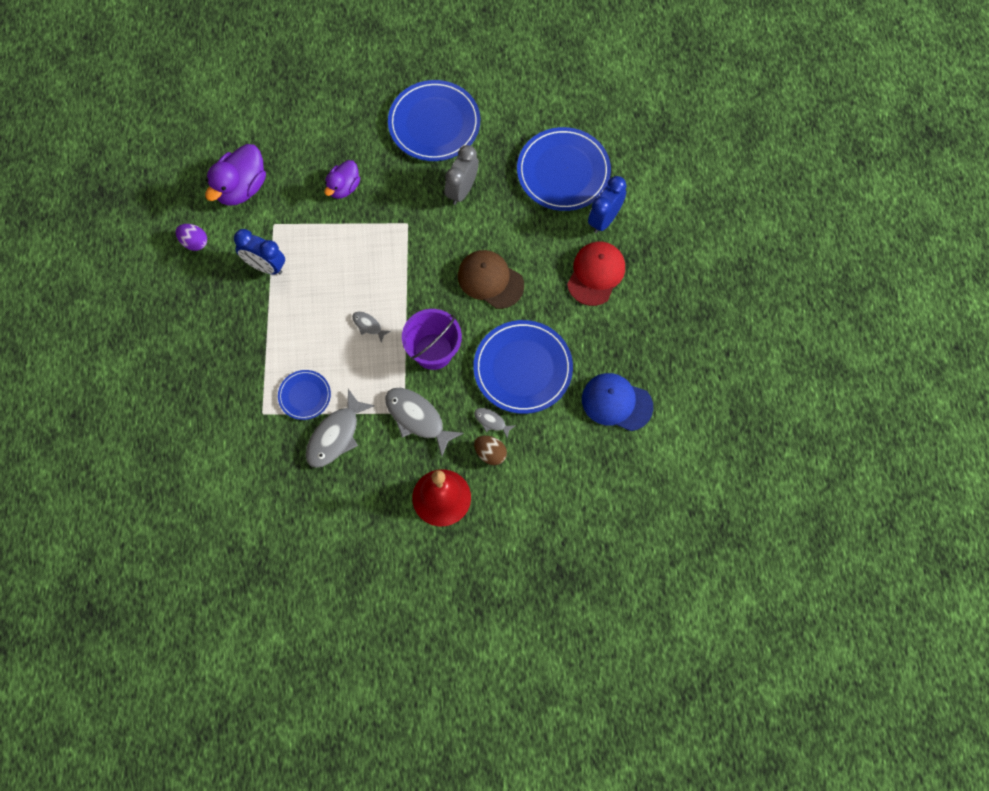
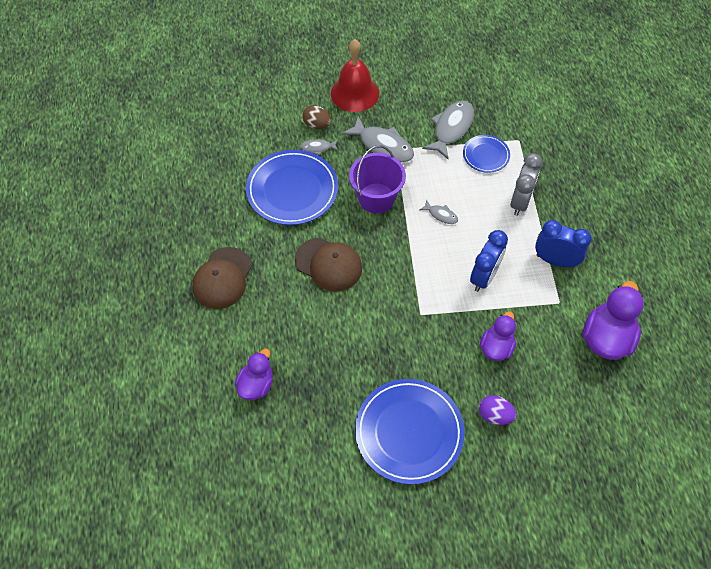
camera: 175 degrees right, 10 degrees down
(194, 242) = (633, 278): purple egg -> purple egg (495, 415)
(462, 190) = (367, 355): grey clock -> grey clock (520, 202)
(491, 421) = (317, 147): grey fish -> grey fish turned 150 degrees clockwise
(563, 171) = (256, 385): blue plate -> purple duck
(596, 274) = (222, 278): red cap -> brown cap
(604, 219) = (212, 335): blue clock -> blue clock (484, 277)
(616, 402) = (206, 169): blue cap -> none

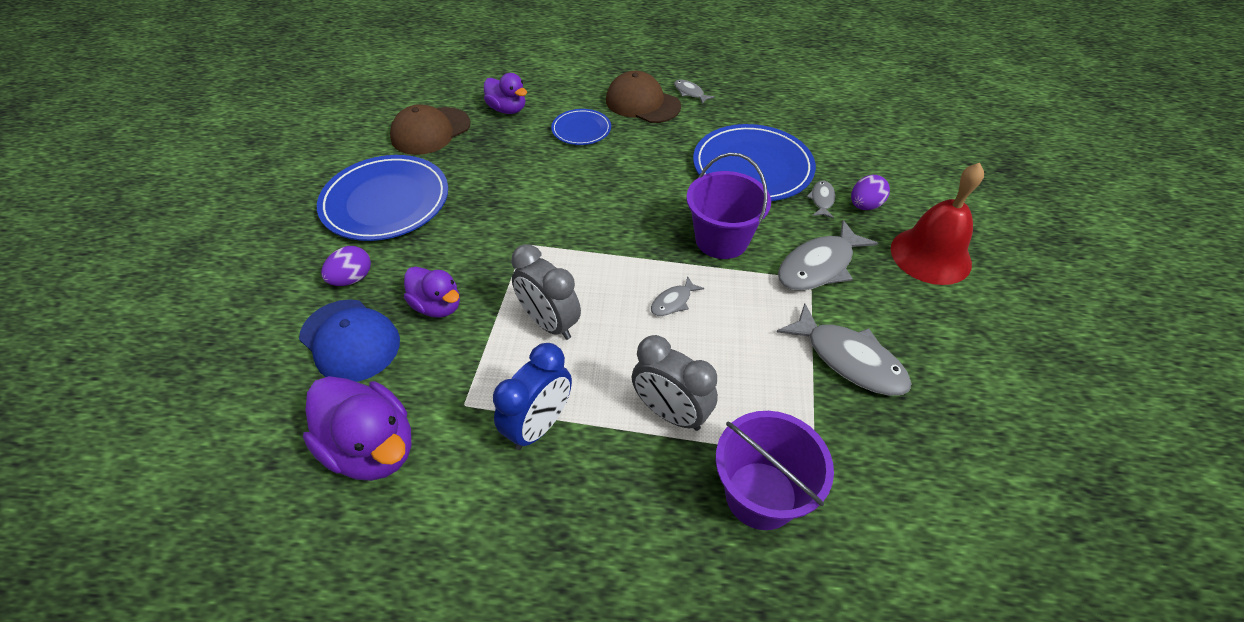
camera: 105 degrees right, 10 degrees down
(198, 246) = (690, 92): none -> grey fish
(317, 125) = (864, 206): brown egg -> purple egg
(328, 264) = (630, 179): brown cap -> brown cap (430, 131)
(484, 277) = (549, 323): blue clock -> grey clock
(486, 155) = (782, 393): blue plate -> blue plate (581, 130)
(544, 388) = (350, 340): none -> blue cap
(548, 158) = (761, 495): none -> purple bucket

